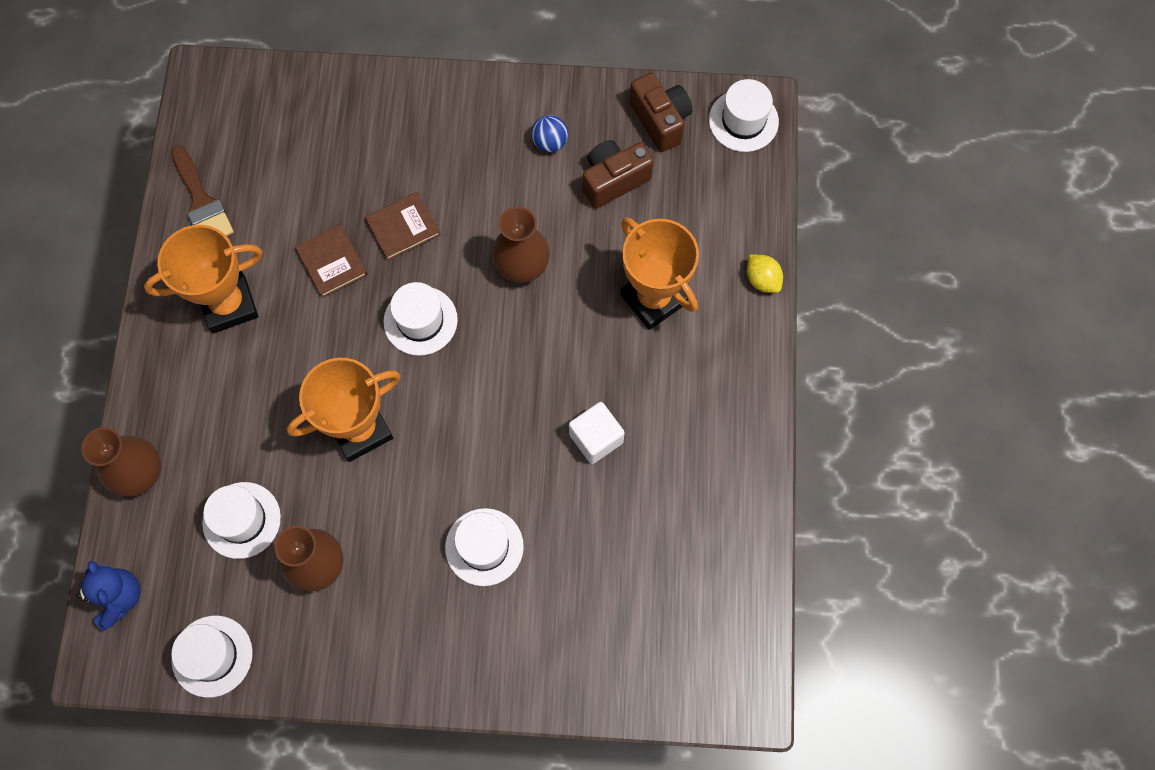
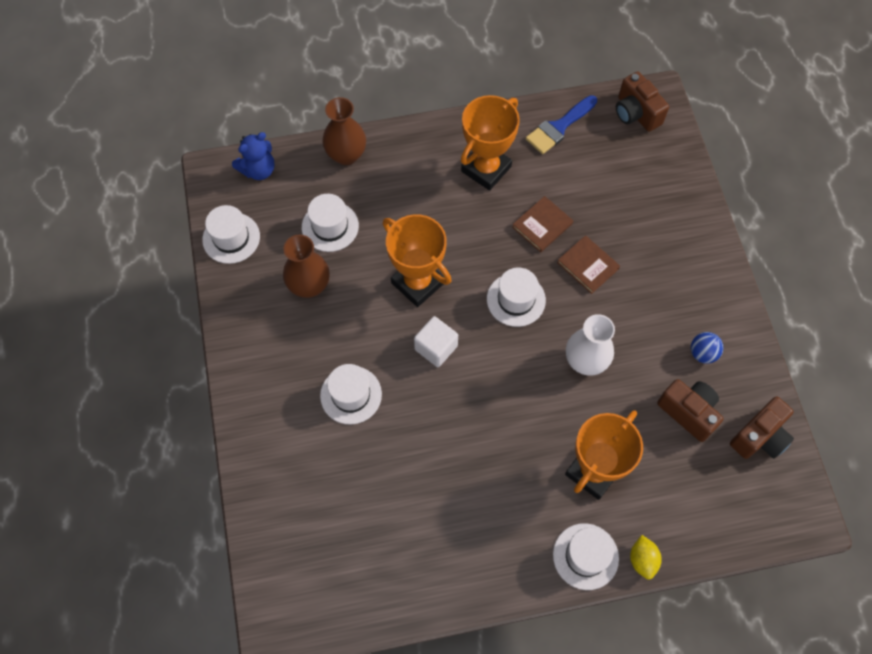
camera: 75 degrees right, 5 degrees down
(202, 202) = (559, 127): brown brush -> blue brush
(216, 109) = (636, 113): none -> brown camera
(229, 305) = (486, 169): orange trophy -> orange trophy turned 75 degrees clockwise
(522, 267) = (585, 361): brown vase -> white vase
(596, 438) = (459, 455): white cube -> white cube (436, 348)
(743, 121) = (789, 508): white hat -> white hat (585, 556)
(762, 280) = (642, 560): yellow lemon -> yellow lemon turned 45 degrees counterclockwise

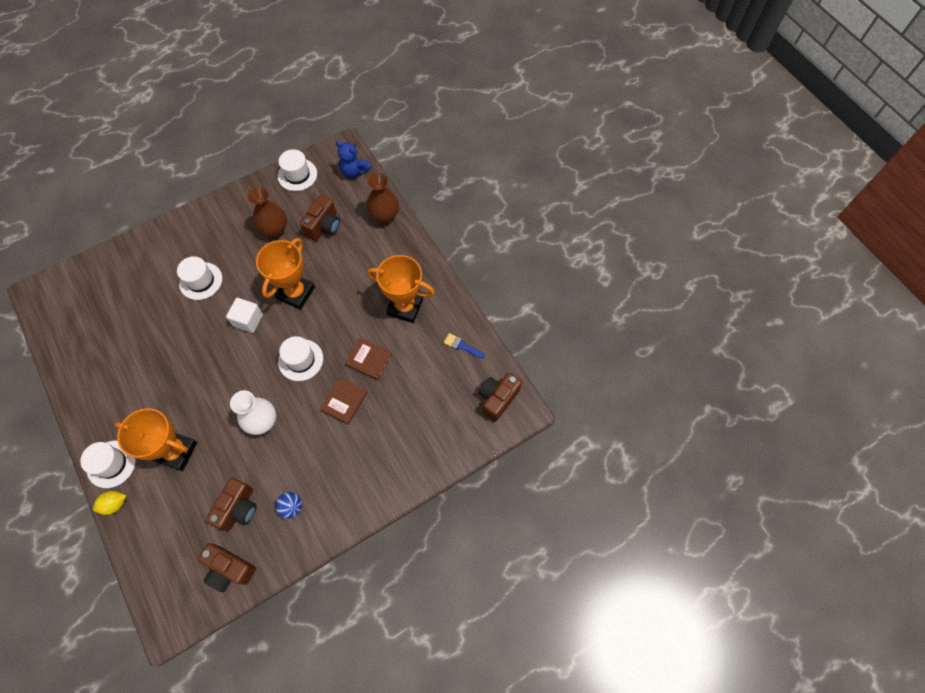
camera: 70 degrees right, 0 degrees up
(330, 226) = (324, 226): white hat -> brown camera
(559, 127) = (461, 346): blue brush -> blue brush, size x0.60

